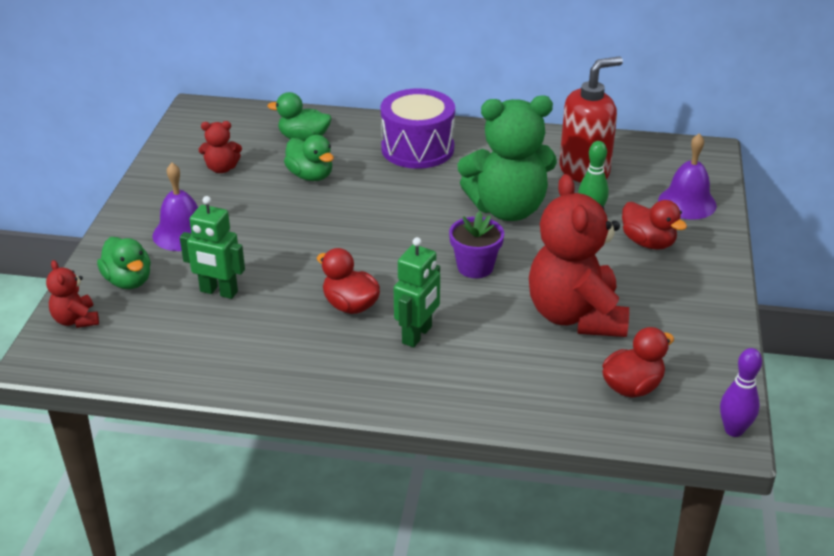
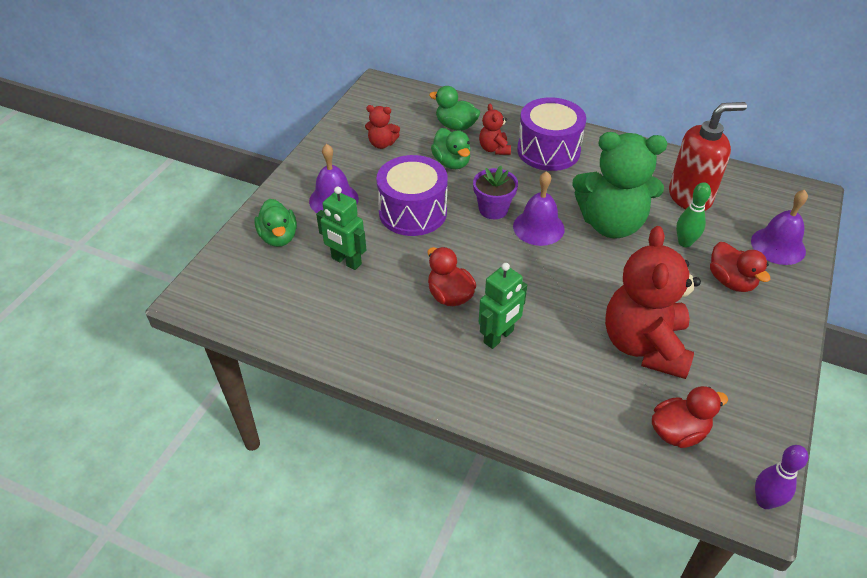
camera: 15 degrees right, 10 degrees up
(76, 320) = (228, 266): red teddy bear -> red teddy bear (494, 149)
(281, 231) = (413, 212): none -> purple drum
(429, 224) = (538, 227): none -> purple bell
(475, 267) = (567, 277): purple flower pot -> purple flower pot (493, 209)

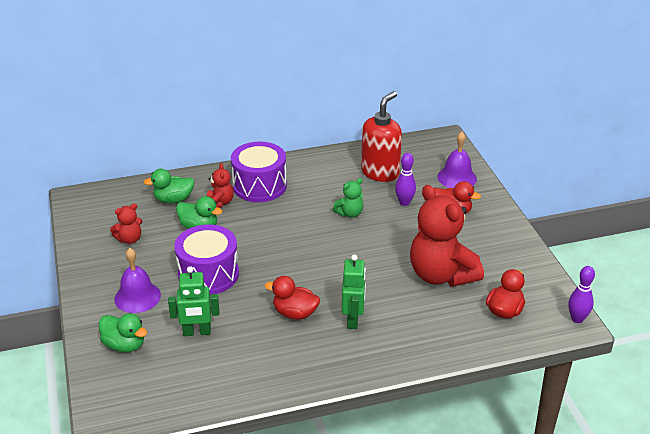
camera: 40 degrees left, 10 degrees down
(493, 209) = (264, 243): purple flower pot -> none
(494, 149) = (220, 203): red teddy bear -> red teddy bear turned 135 degrees counterclockwise
(538, 227) = (306, 239): purple bell -> none
(611, 224) = (350, 213): green teddy bear -> green teddy bear, size x0.45
(684, 242) = (404, 202): green bowling pin -> purple bowling pin

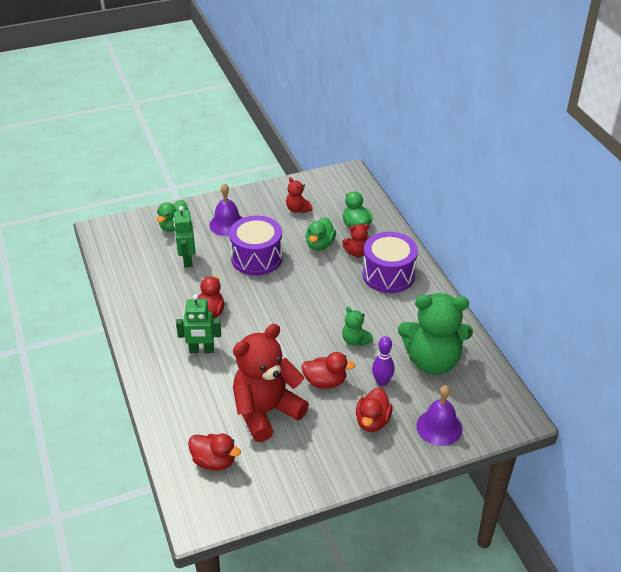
camera: 85 degrees right, 5 degrees up
(380, 172) = (432, 361): red soap dispenser -> green teddy bear
(403, 235) = (325, 382): none -> red duck
(577, 319) = (202, 524): purple bowling pin -> none

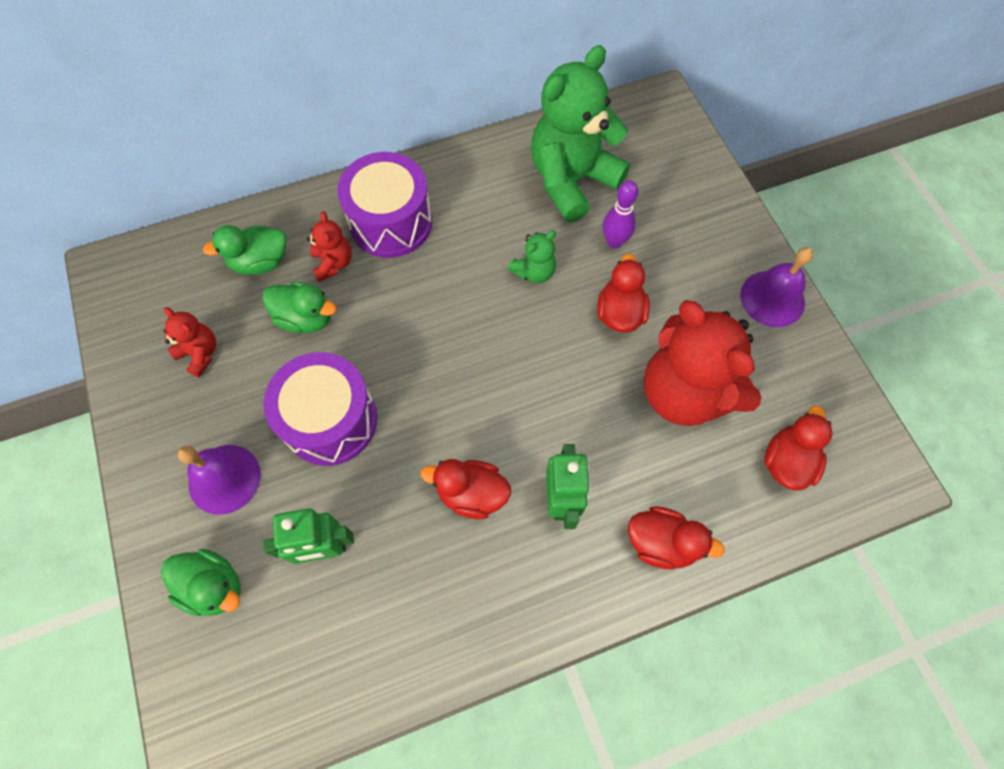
camera: 90 degrees left, 25 degrees up
(298, 209) = (200, 353): red teddy bear -> red teddy bear turned 105 degrees counterclockwise
(372, 421) = (687, 256): red duck -> red duck (661, 543)
(432, 361) = (571, 180): green teddy bear -> green teddy bear turned 135 degrees counterclockwise
(439, 427) = (687, 182): purple bell -> purple bell (772, 298)

